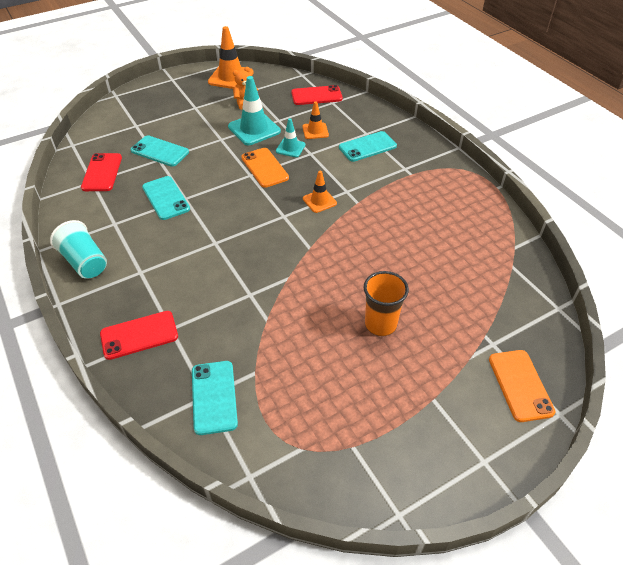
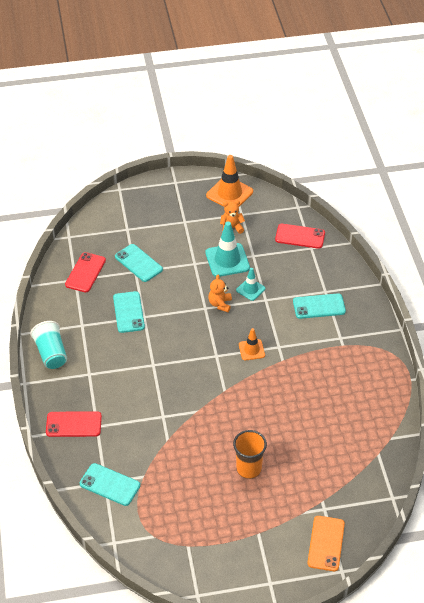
camera: 20 degrees right, 0 degrees up
(214, 397) = (110, 484): turquoise phone -> turquoise phone turned 75 degrees counterclockwise
(265, 168) = (220, 304): orange phone -> orange teddy bear
(315, 131) = (280, 277): orange traffic cone -> none

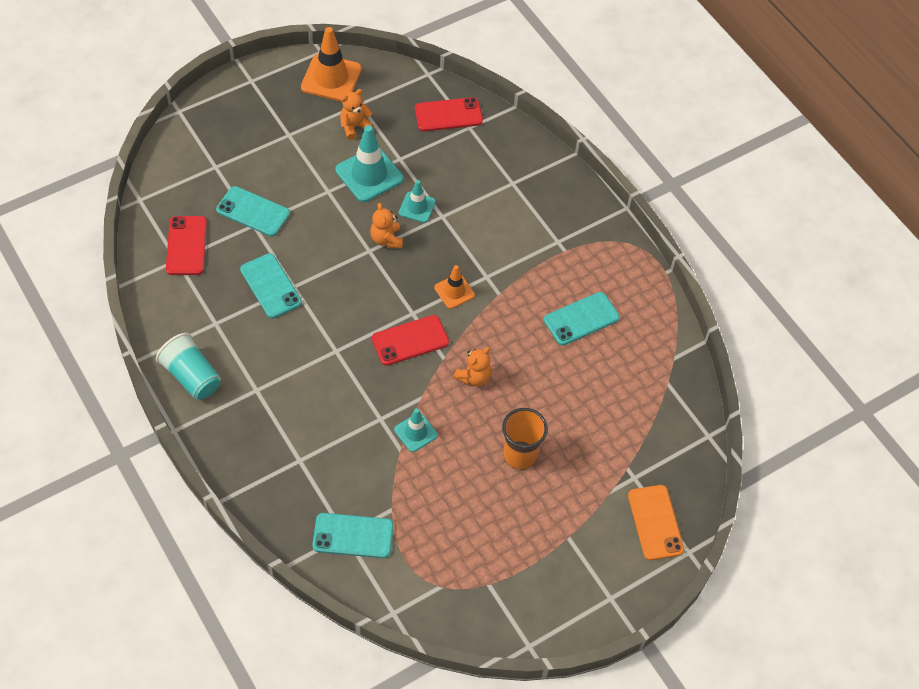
camera: 25 degrees left, 10 degrees up
(73, 424) = (268, 467): red phone -> red phone (410, 340)
(183, 432) = (415, 432): none -> turquoise traffic cone
(239, 409) = (474, 377): none -> orange teddy bear
(319, 306) = (513, 206): turquoise phone -> turquoise phone (581, 319)

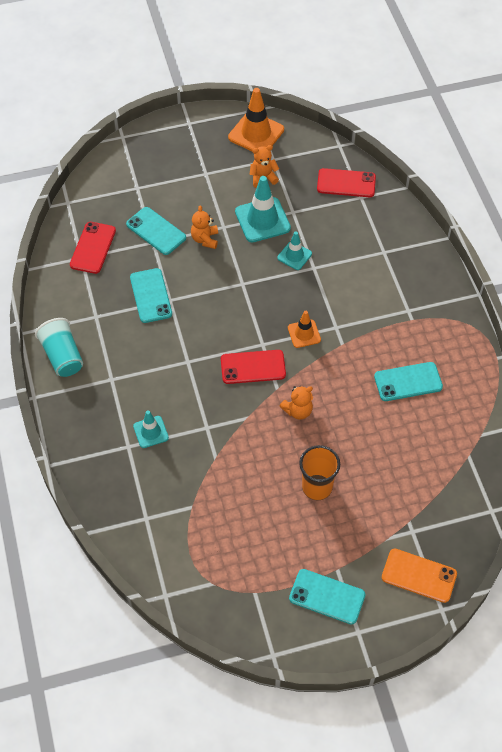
camera: 20 degrees right, 0 degrees up
(353, 535) = (152, 521): turquoise phone -> turquoise phone (327, 596)
(386, 239) = (260, 277): orange teddy bear -> orange teddy bear (205, 239)
(415, 432) = (233, 446): turquoise traffic cone -> turquoise traffic cone (151, 432)
(655, 522) = (419, 576): orange phone -> orange phone turned 75 degrees counterclockwise

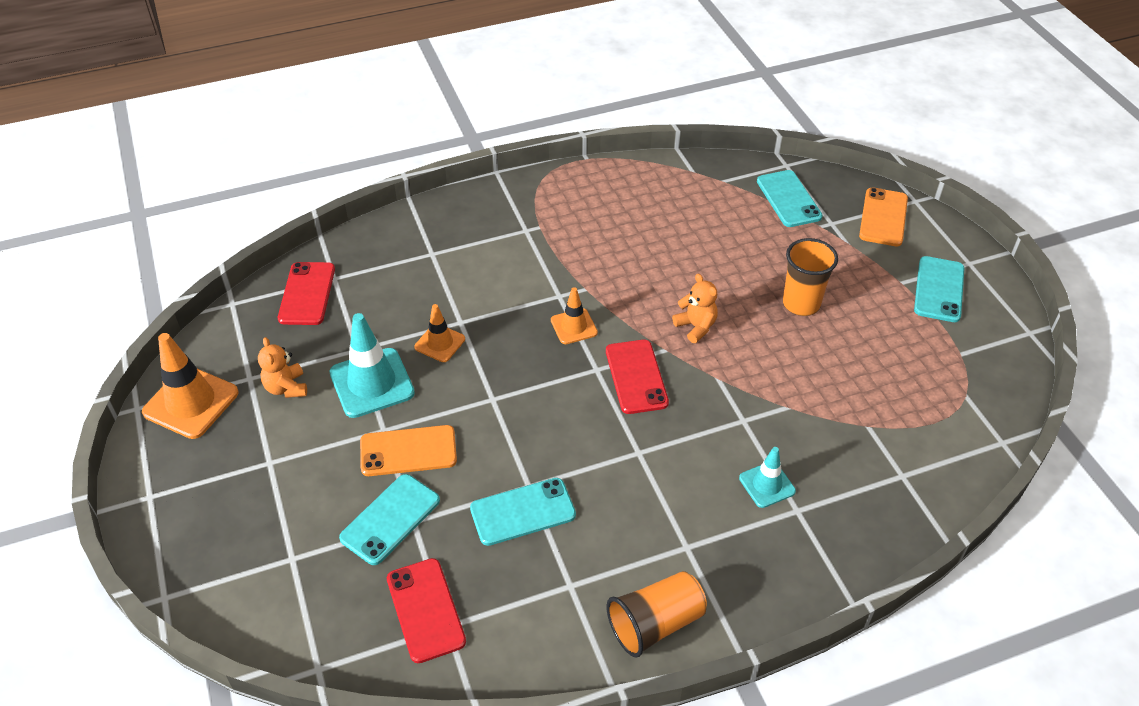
camera: 95 degrees left, 10 degrees down
(62, 356) = (655, 624): turquoise cup -> orange cup
(93, 248) = (426, 610): red phone -> red phone turned 60 degrees clockwise
(205, 239) = (408, 451): orange teddy bear -> orange phone
(294, 256) = (440, 343): turquoise traffic cone -> orange traffic cone
(408, 382) = (633, 229): turquoise phone -> turquoise phone (788, 199)

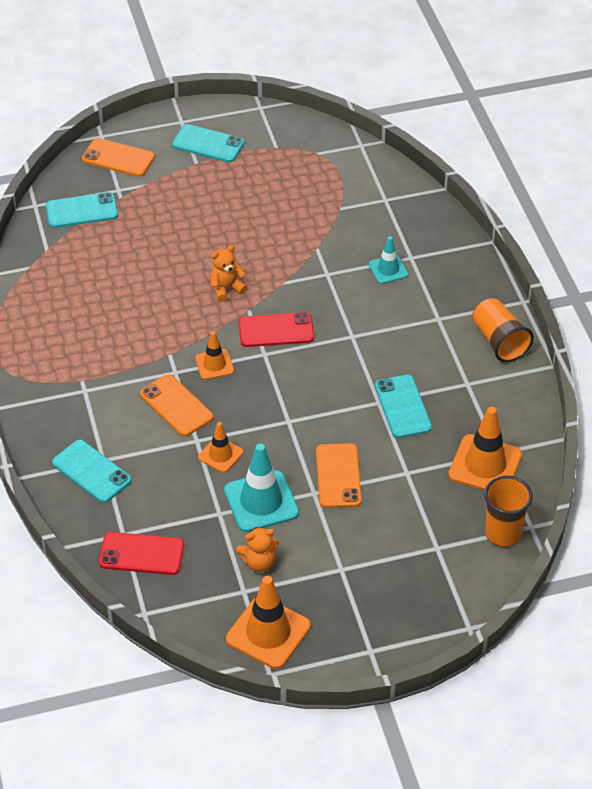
camera: 85 degrees left, 0 degrees up
(390, 519) = (404, 487): turquoise phone -> turquoise phone (91, 472)
(426, 610) = (485, 465): red phone -> orange traffic cone
(509, 301) = (176, 406): none -> orange phone
(801, 304) = (210, 223): orange cup -> orange cup (503, 533)

